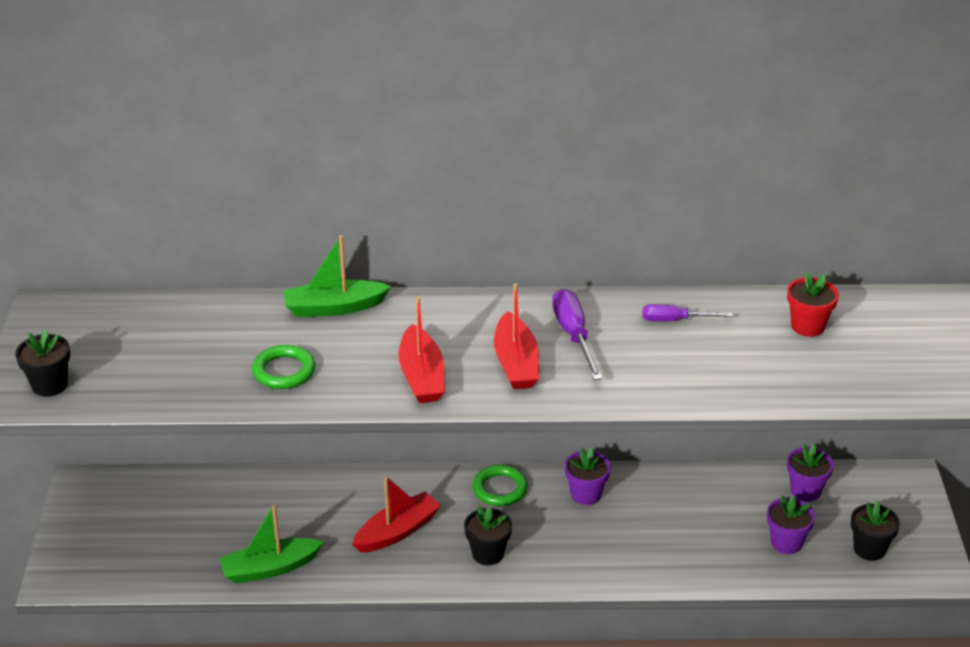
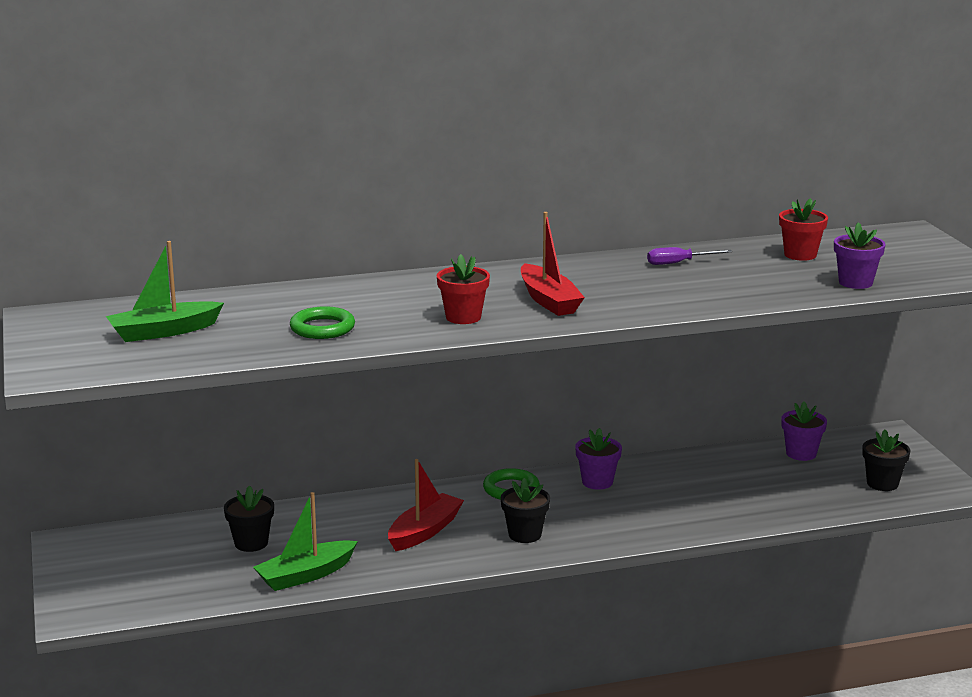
camera: 15 degrees left, 15 degrees down
(49, 385) = (79, 361): black flower pot -> black flower pot (251, 543)
(334, 307) = (346, 287): green boat -> green boat (163, 332)
(422, 376) = (463, 317): red boat -> red flower pot
(574, 335) = (592, 280): purple screwdriver -> none
(786, 542) = (805, 489): purple flower pot -> purple flower pot (855, 282)

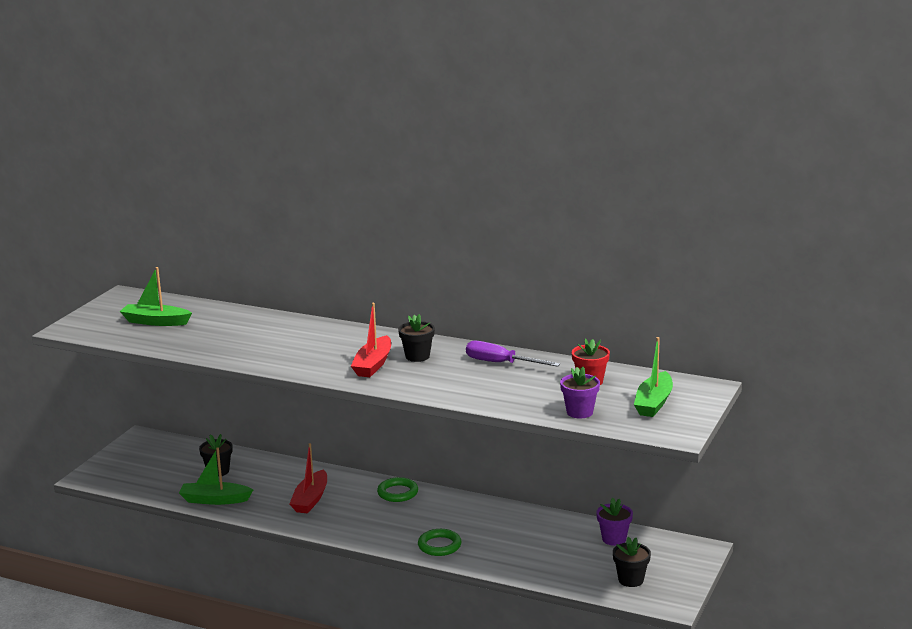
camera: 40 degrees right, 0 degrees up
(322, 328) = (228, 344): green ring -> green ring (439, 545)
(424, 531) = (310, 499): red boat -> red boat turned 120 degrees clockwise
(463, 317) = (307, 360): red flower pot -> none
(525, 534) = (358, 523): black flower pot -> black flower pot (417, 356)
(597, 482) = (453, 508): purple flower pot -> none
(678, 263) = (501, 363): purple screwdriver -> purple screwdriver, size x1.51
(898, 256) = (654, 403): none -> green boat

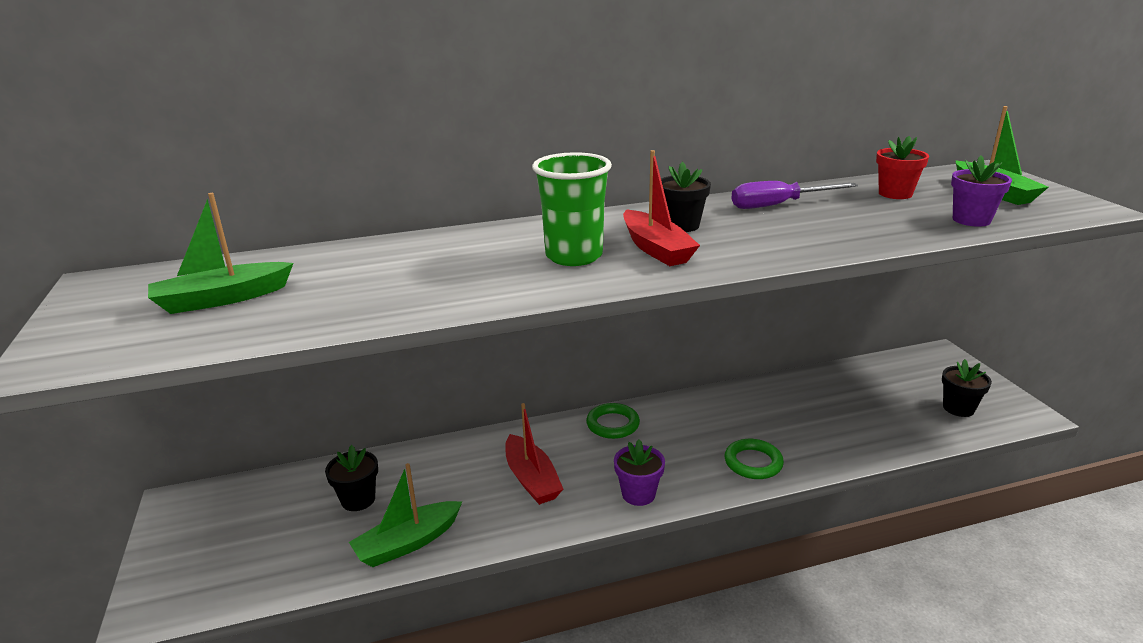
camera: 40 degrees left, 5 degrees up
(328, 354) = (574, 256): none -> green cup
(614, 539) = (871, 377): purple flower pot -> purple flower pot (638, 494)

